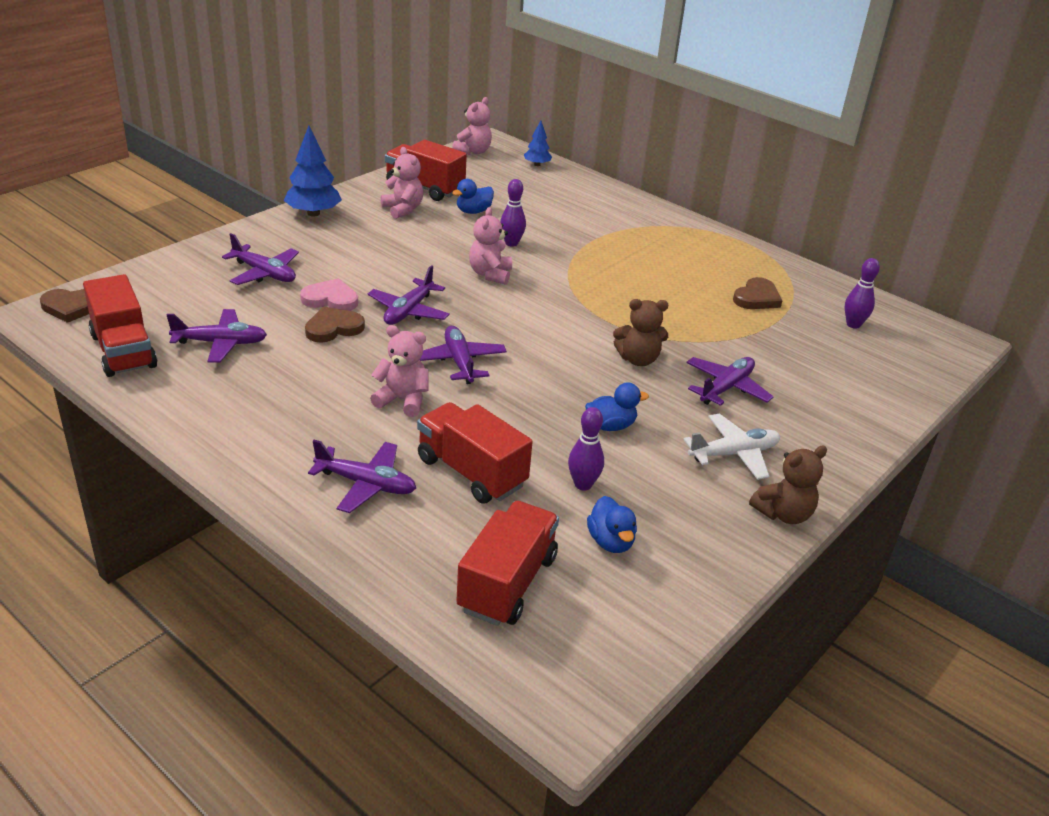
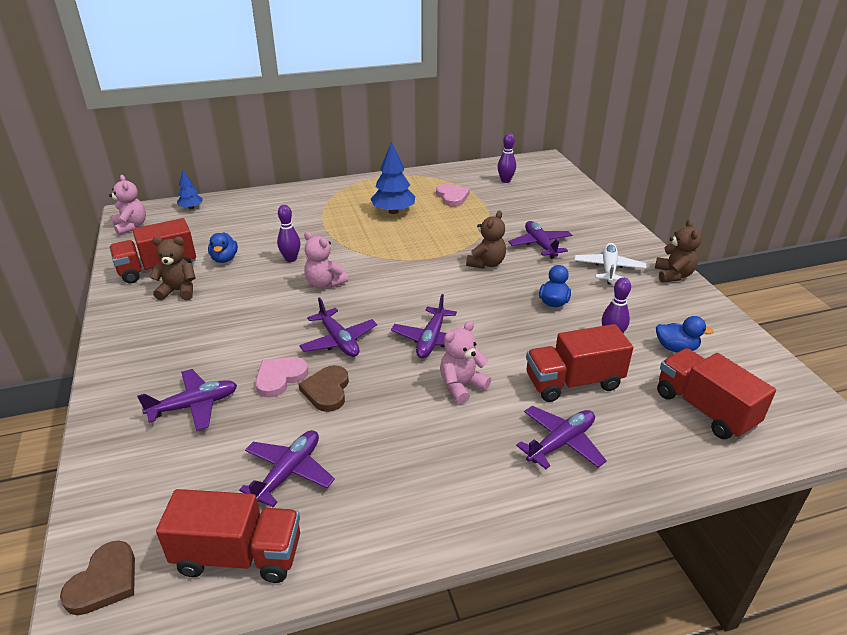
camera: 55 degrees left, 0 degrees up
(313, 213) = (122, 342): blue tree -> blue tree (393, 211)
(403, 209) = (178, 291): pink teddy bear -> brown teddy bear
(459, 362) = (431, 340): purple plane -> purple plane turned 90 degrees counterclockwise
(757, 298) = (452, 197): brown heart -> pink heart

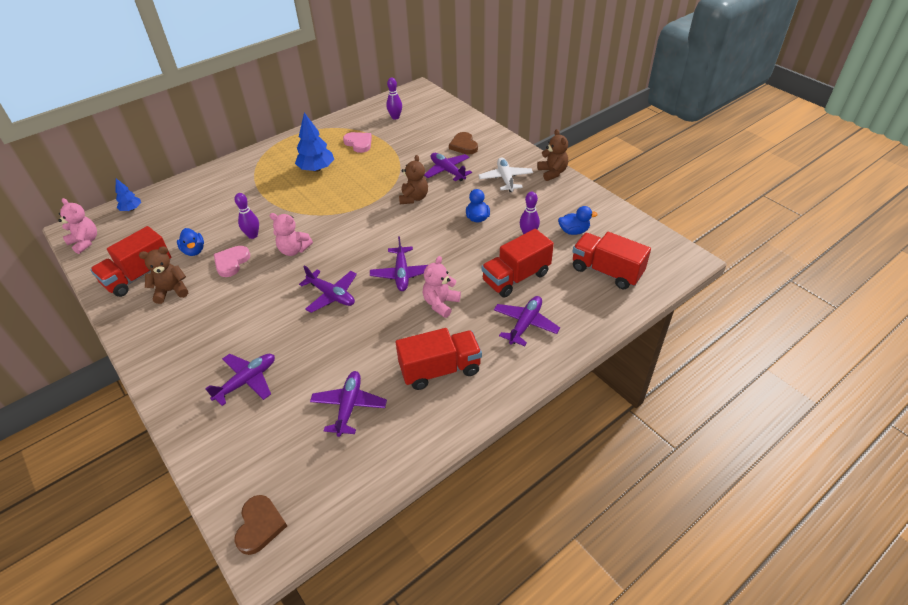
camera: 20 degrees left, 10 degrees up
(239, 555) = (346, 474): red truck -> red truck (440, 369)
(280, 378) = (302, 338): pink heart -> pink heart (231, 262)
(327, 390) = (344, 337): brown heart -> brown heart (464, 145)

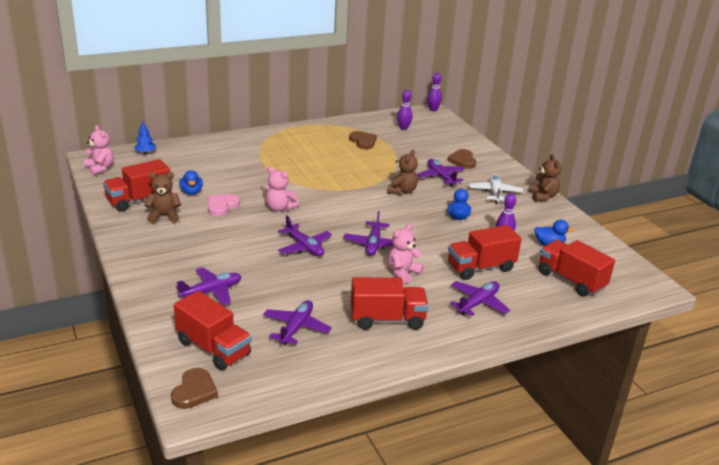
camera: 10 degrees right, 15 degrees down
(253, 235) = (246, 191): purple bowling pin -> purple bowling pin (433, 109)
(267, 459) = (213, 348): none -> red truck
(316, 169) = (318, 153): blue tree -> none
(359, 143) = (363, 142): pink heart -> brown heart

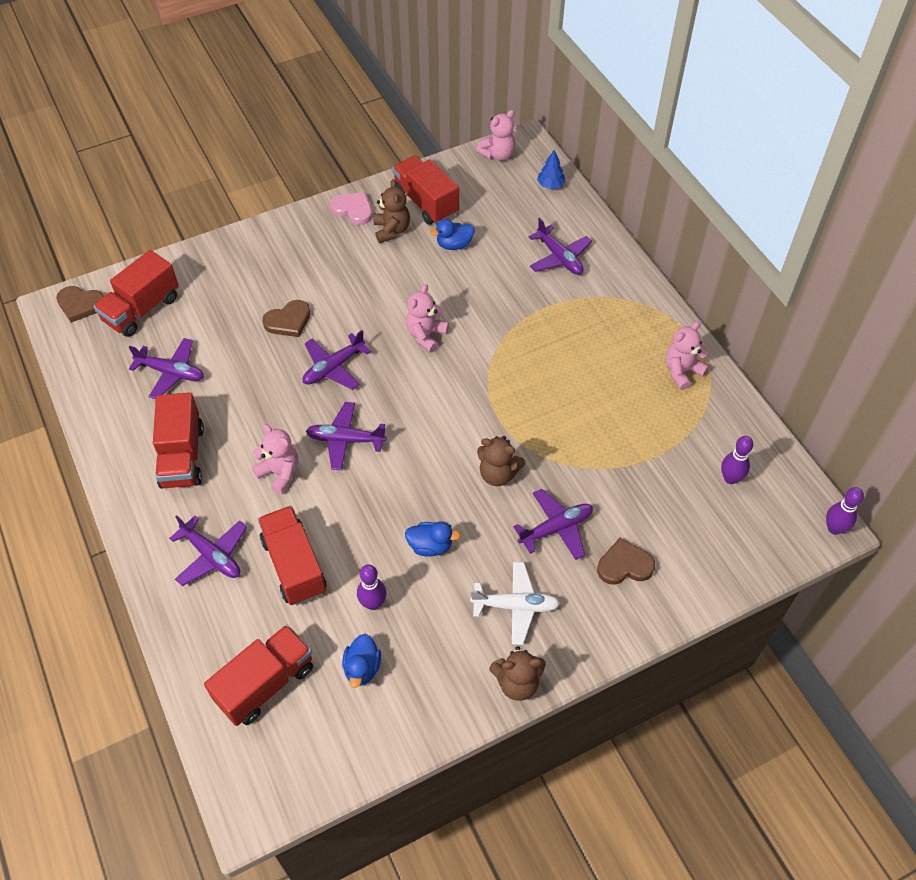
camera: 90 degrees right, 25 degrees up
(211, 292) = (238, 294): purple plane -> purple plane (559, 258)
(222, 206) = (422, 278): pink heart -> pink heart (353, 210)
(327, 131) = (682, 371): none -> pink teddy bear
(363, 142) = (657, 420): brown heart -> brown heart (288, 321)

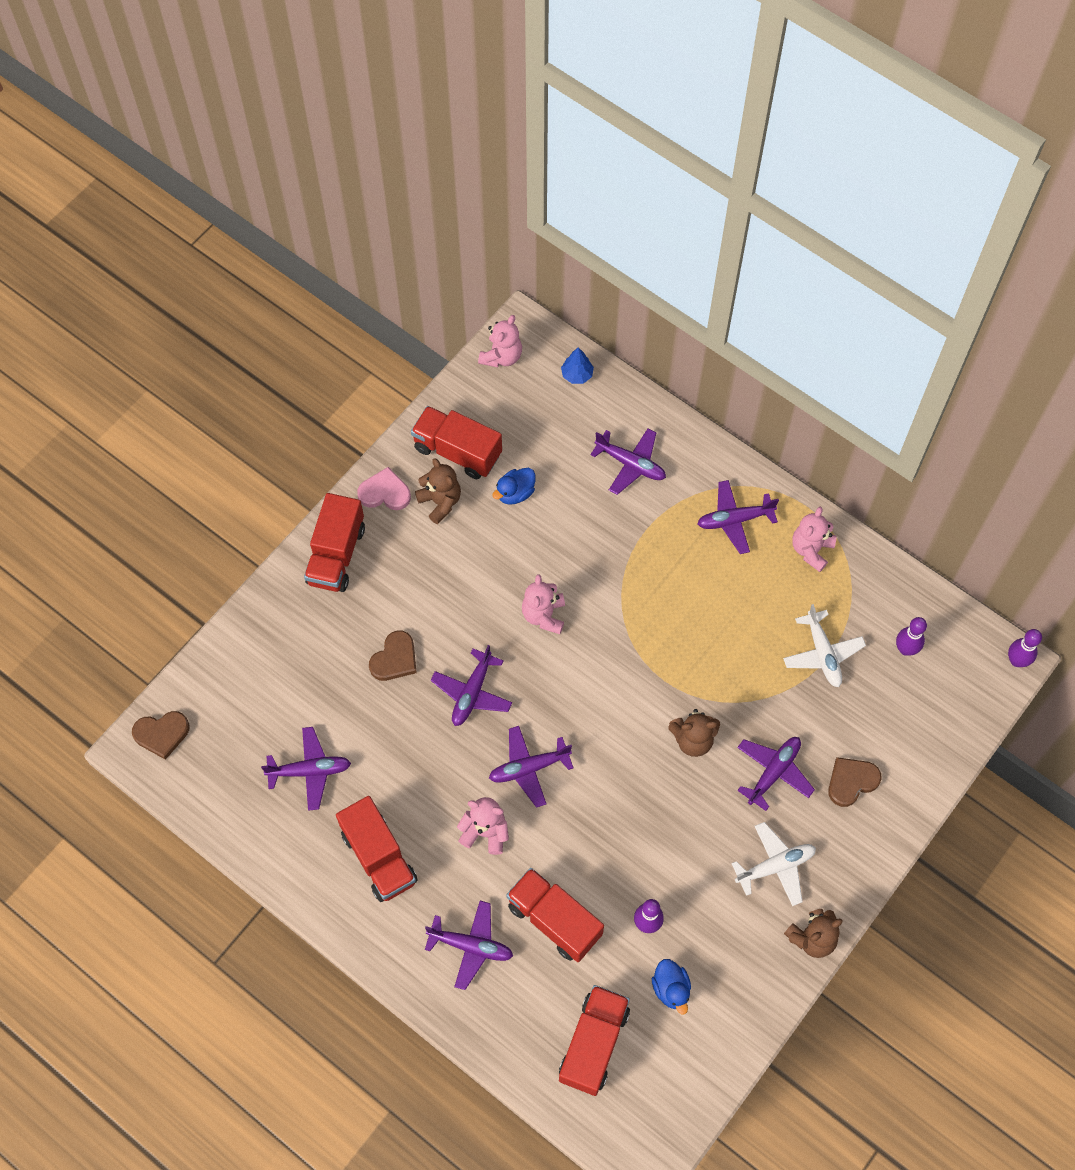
camera: 25 degrees left, 10 degrees up
(142, 309) = (232, 711): red truck -> red truck (336, 555)
(430, 546) = (669, 842): blue duck -> none
(625, 326) = (734, 520): none -> purple plane
(651, 452) = (822, 653): none -> white plane

